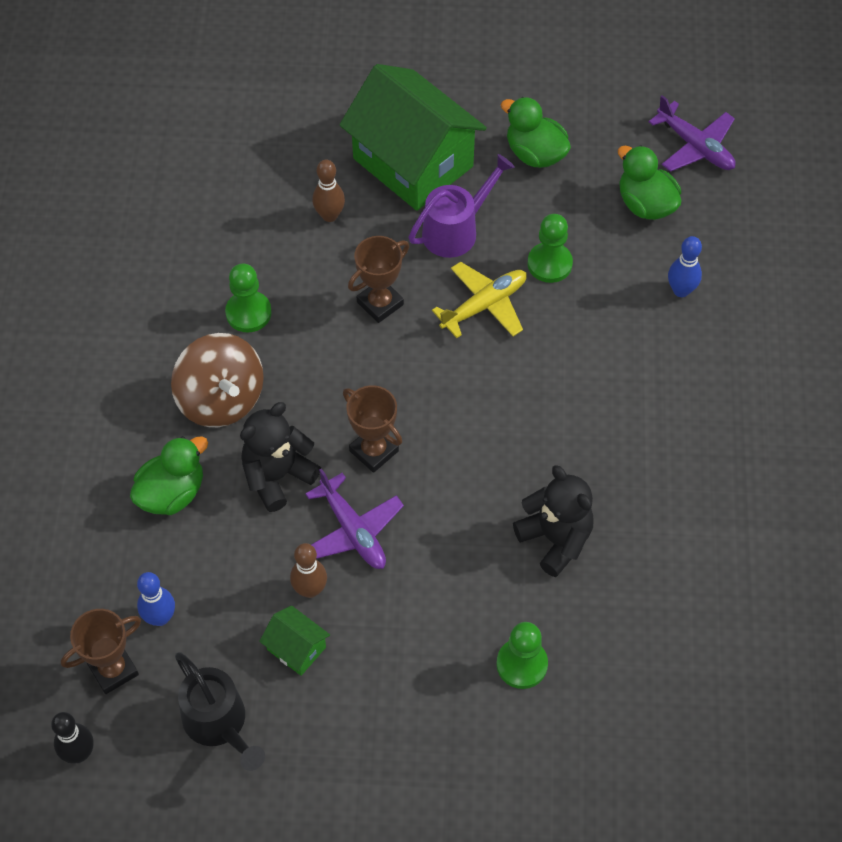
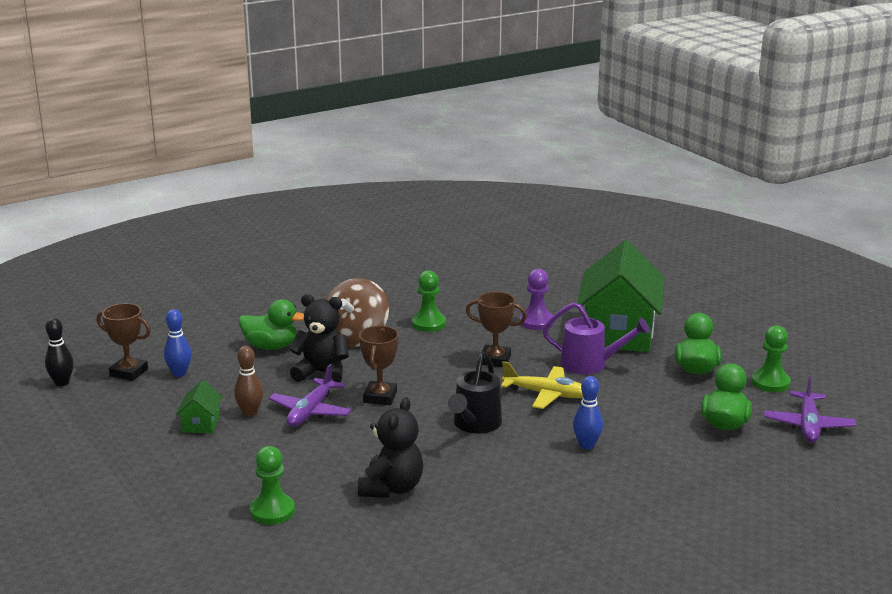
camera: 55 degrees right, 35 degrees down
(220, 724) = (120, 418): black watering can -> black watering can (475, 425)
(329, 215) = (536, 322): brown bowling pin -> purple pawn
(549, 264) = (615, 405): green pawn -> green pawn (770, 382)
(681, 290) = (674, 464): blue bowling pin -> blue bowling pin (586, 445)

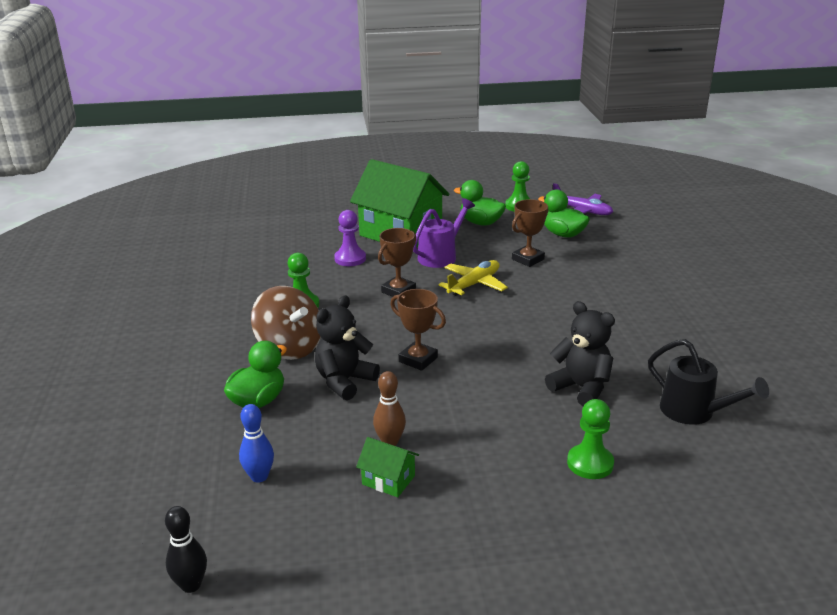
camera: 65 degrees left, 5 degrees up
(129, 372) = (219, 518): brown trophy -> brown trophy (528, 259)
(310, 411) = (416, 403): purple plane -> none
(475, 425) = (501, 325): black watering can -> black watering can (695, 412)
(586, 445) = (562, 288): blue bowling pin -> none

